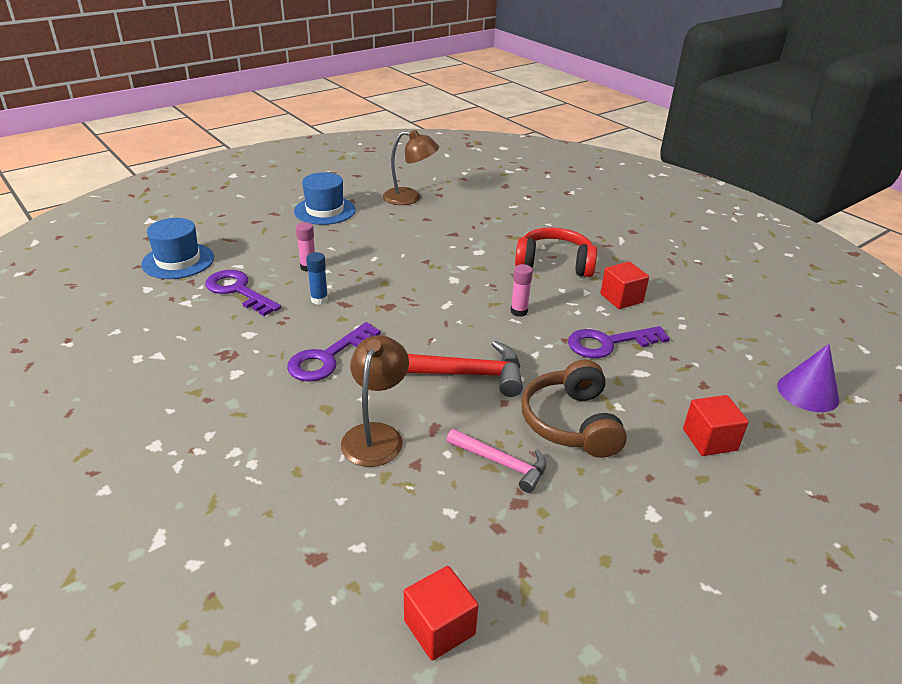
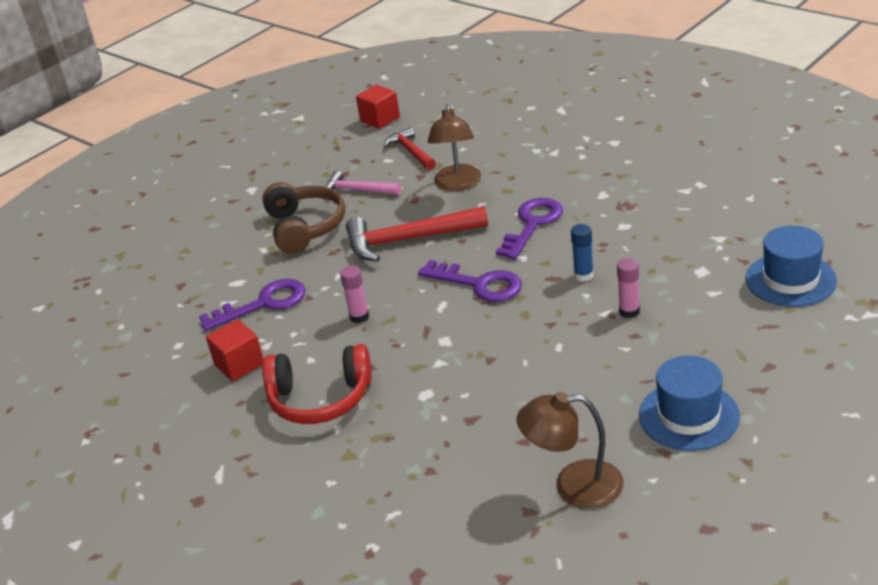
camera: 175 degrees right, 0 degrees up
(238, 291) = (679, 263): purple key -> purple key (479, 284)
(412, 517) = (411, 152): none -> red hammer
(709, 440) = (193, 242): red cube -> none
(807, 392) = (84, 301): purple cone -> none

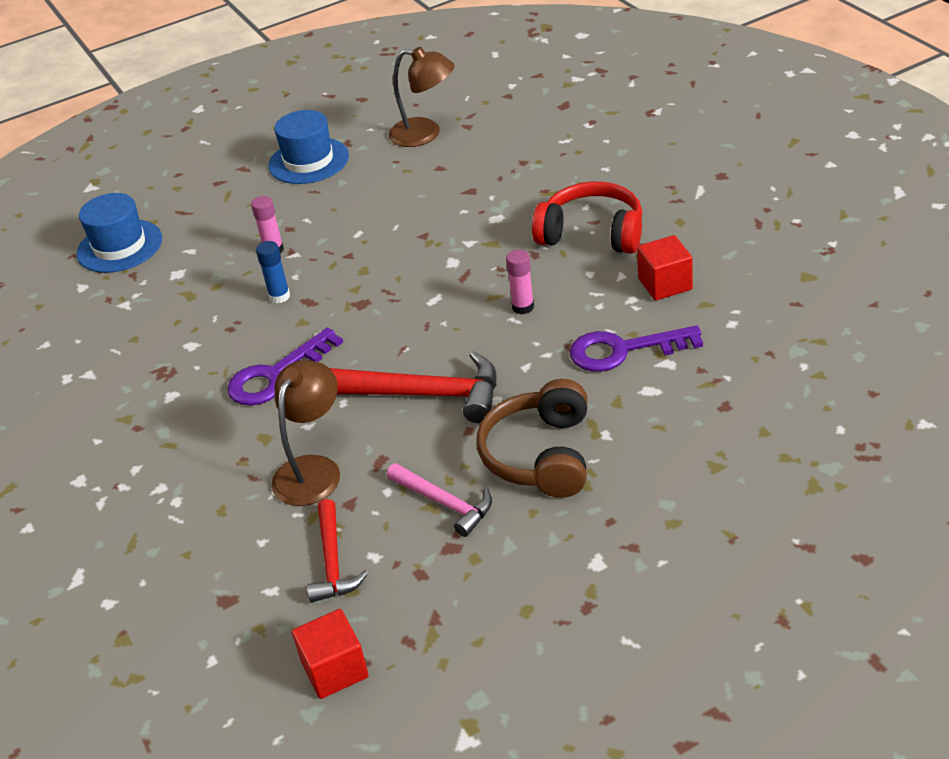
camera: 160 degrees left, 5 degrees up
(479, 284) = (383, 314): purple key -> none

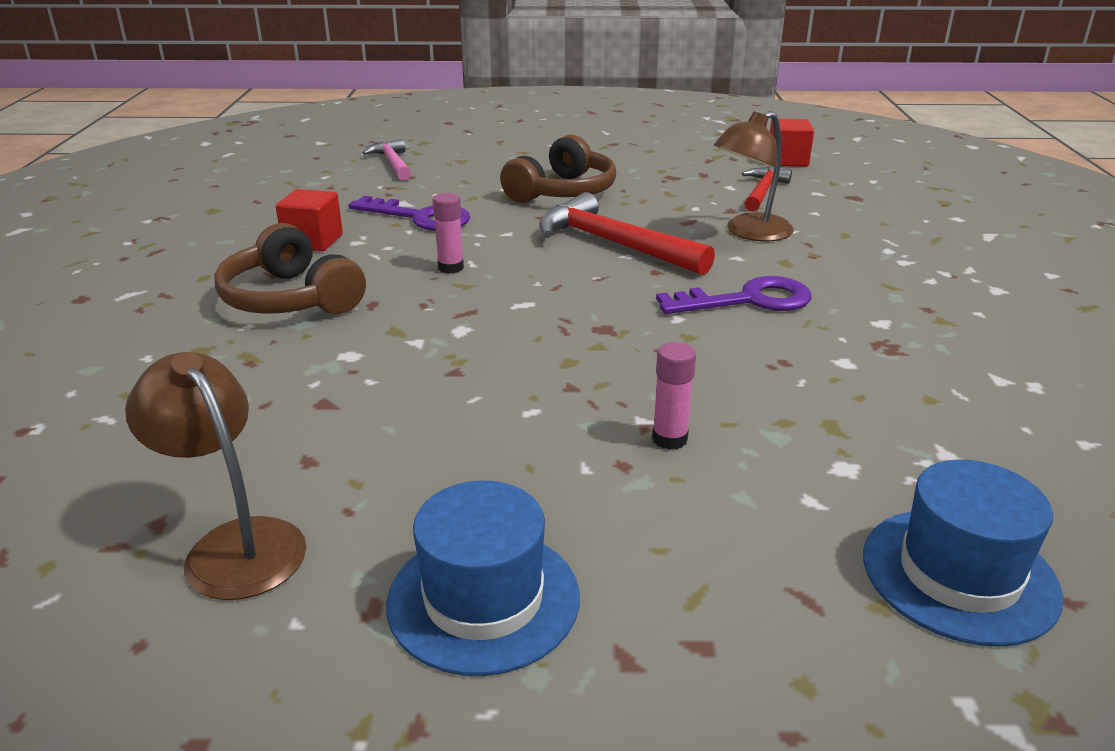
camera: 155 degrees left, 10 degrees down
(279, 296) = (699, 373): blue glue stick -> none
(444, 503) = (657, 192): pink hammer -> pink hammer (392, 163)
(592, 233) = (290, 299): red headphones -> brown headphones

